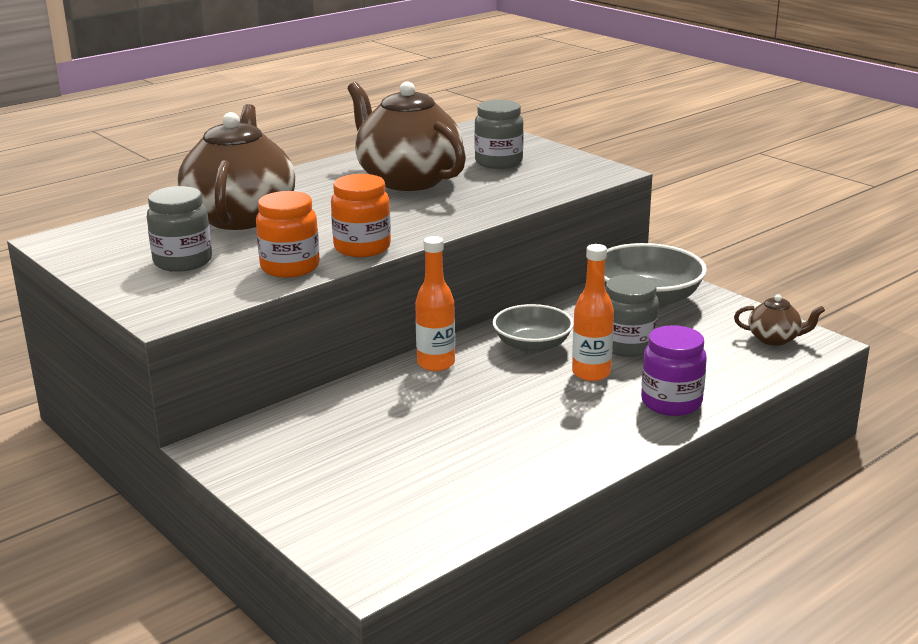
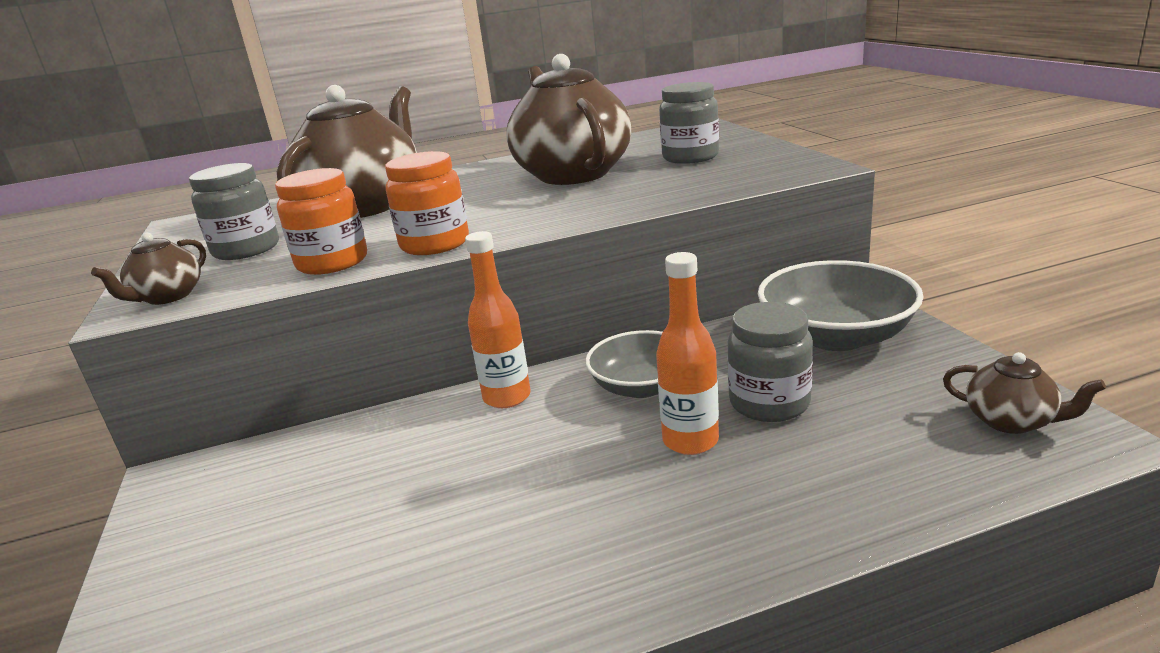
camera: 25 degrees right, 0 degrees up
(177, 303) = (168, 297): none -> brown teapot
(671, 402) = (781, 515): purple jar -> none

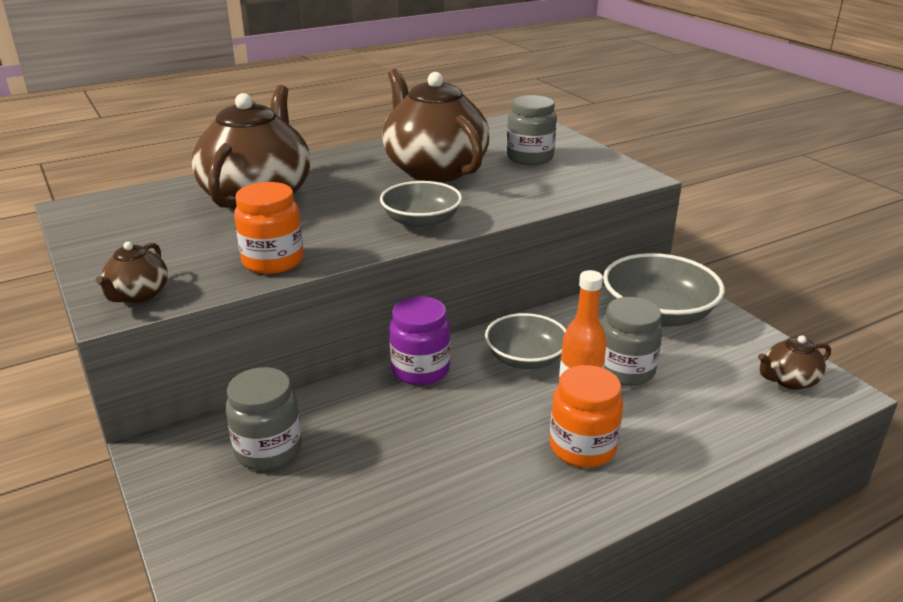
camera: 15 degrees left, 5 degrees up
(246, 250) = (174, 244): grey jar -> grey jar (268, 450)
(435, 244) = (355, 244): orange jar -> orange jar (582, 447)
(507, 397) = (420, 370): orange bottle -> purple jar
(524, 220) = (421, 221): none -> grey bowl
(1011, 421) = (789, 380): brown teapot -> brown teapot turned 135 degrees clockwise

